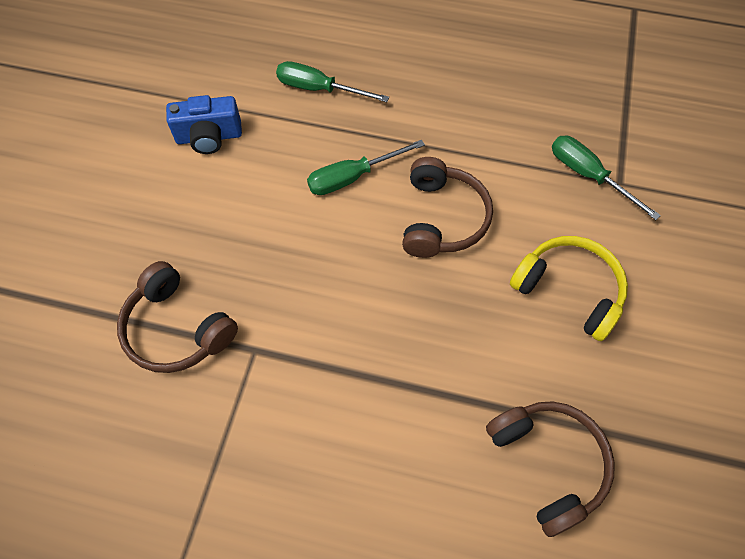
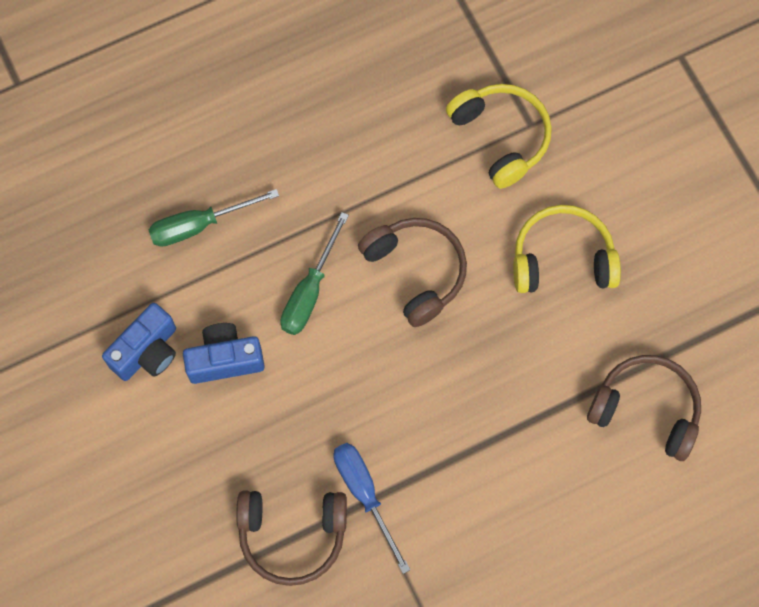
camera: 40 degrees left, 10 degrees up
(253, 178) = (225, 359): none -> blue camera
(257, 343) = (364, 494): none -> blue screwdriver
(588, 175) = (501, 137): green screwdriver -> yellow headphones

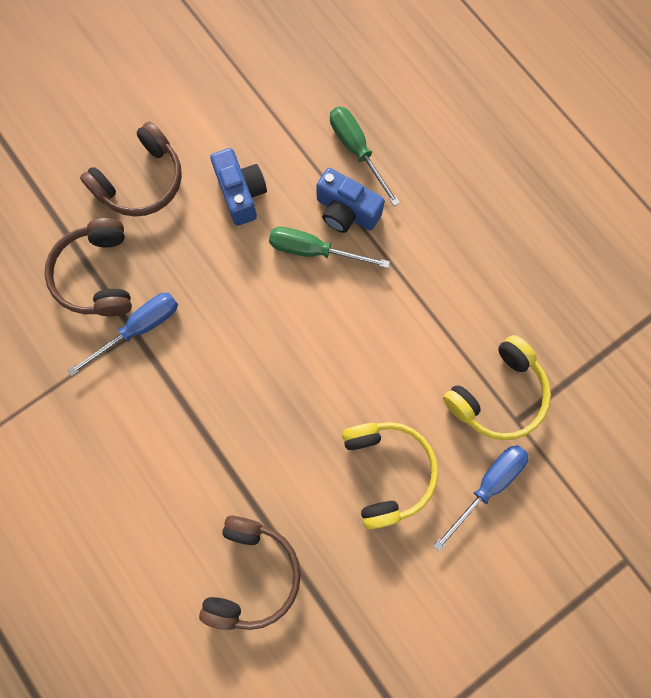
camera: 80 degrees right, 5 degrees up
(147, 351) = (238, 132): blue camera -> blue camera (346, 212)
(416, 271) = (349, 338): brown headphones -> brown headphones (142, 182)
(591, 166) = (487, 485): none -> blue screwdriver

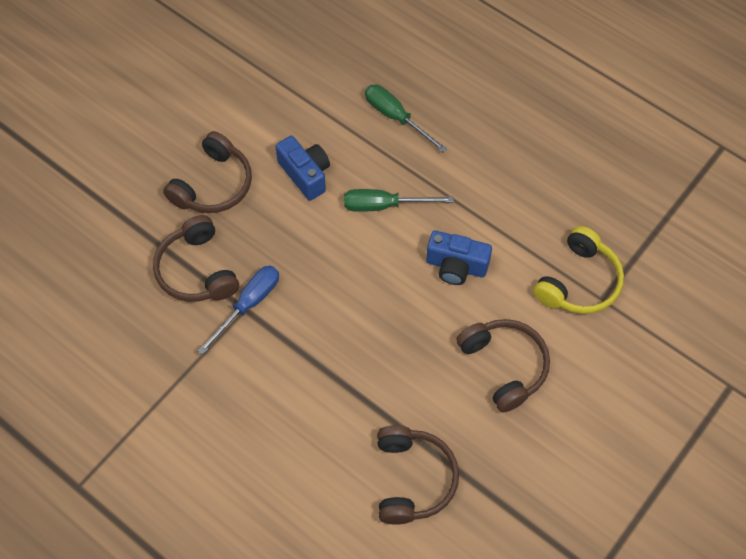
camera: 15 degrees left, 15 degrees down
(346, 212) = (402, 168): blue camera -> blue camera (456, 266)
(387, 471) = (504, 366): yellow headphones -> brown headphones
(487, 485) = (594, 356): blue screwdriver -> none

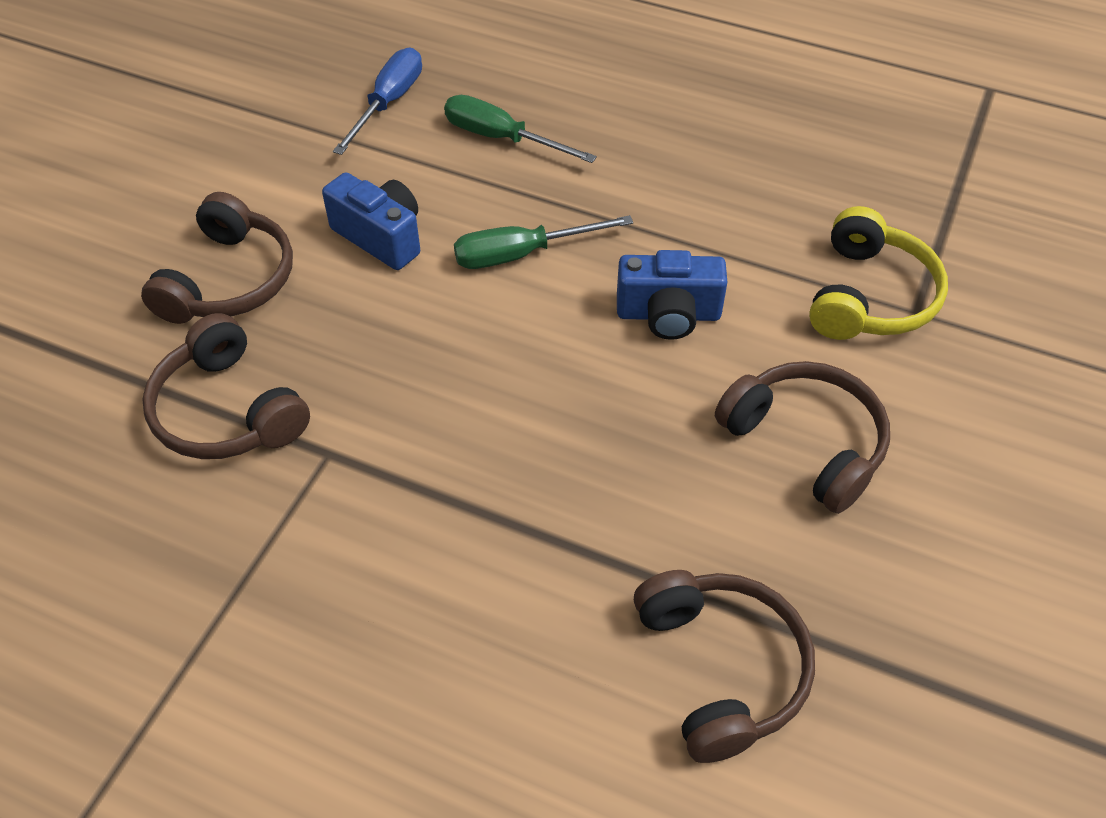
camera: 15 degrees left, 10 degrees down
(248, 304) = (333, 445): blue screwdriver -> blue screwdriver (388, 103)

